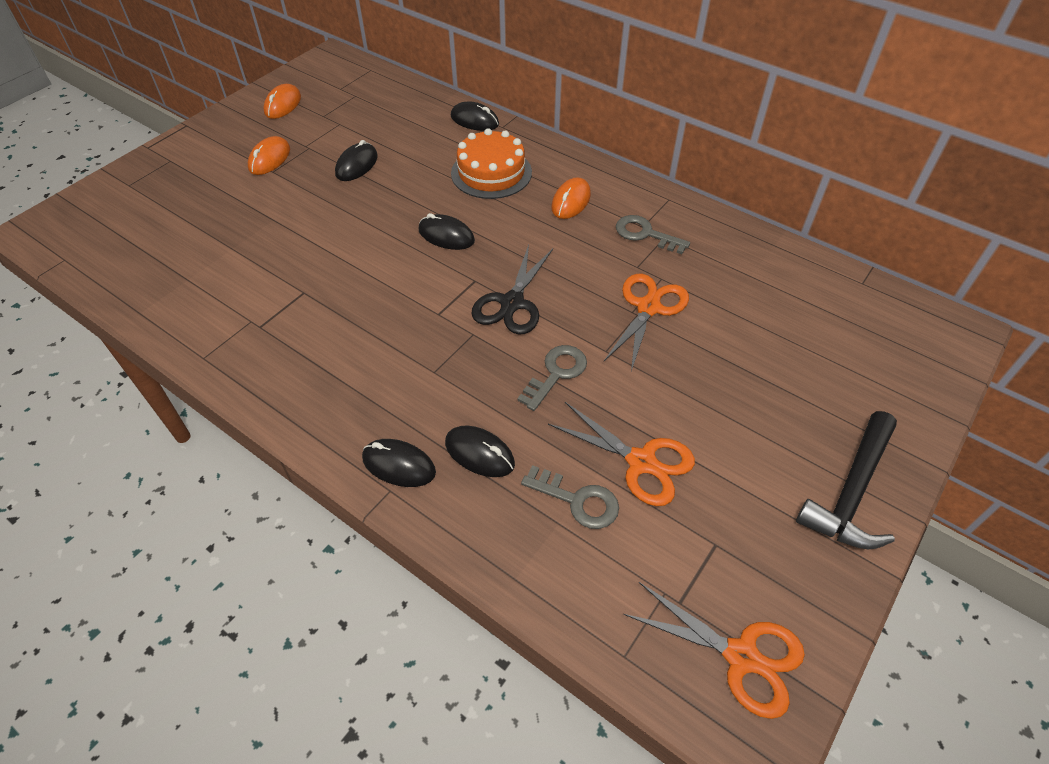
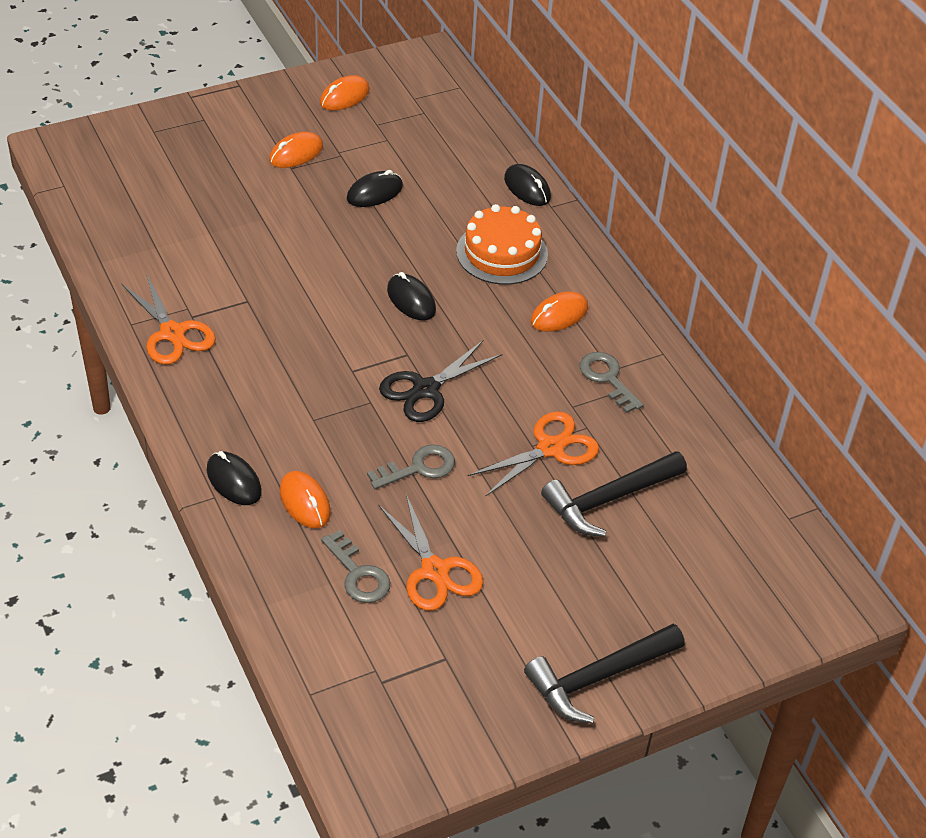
camera: 25 degrees right, 5 degrees down
(479, 453) = (305, 502): black mouse -> orange mouse
(726, 329) = (609, 500): none -> black hammer
(741, 656) = (399, 738): orange scissors -> orange scissors (172, 333)

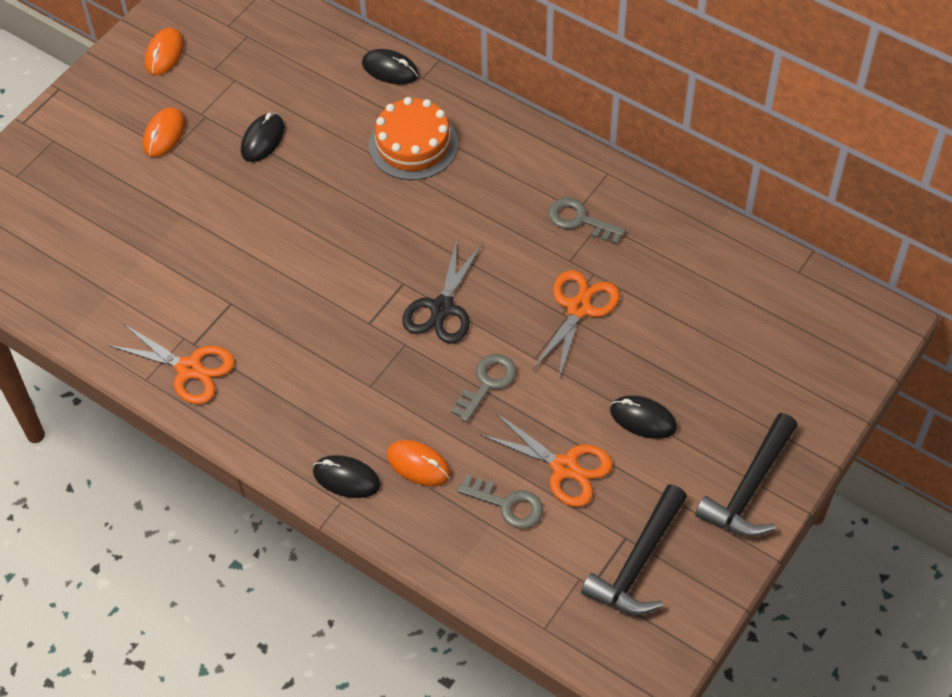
camera: 25 degrees left, 10 degrees up
(411, 300) = (370, 230): black mouse -> black mouse (643, 419)
(559, 315) = (501, 180): orange mouse -> none
(609, 500) = (654, 330): black hammer -> black hammer (638, 563)

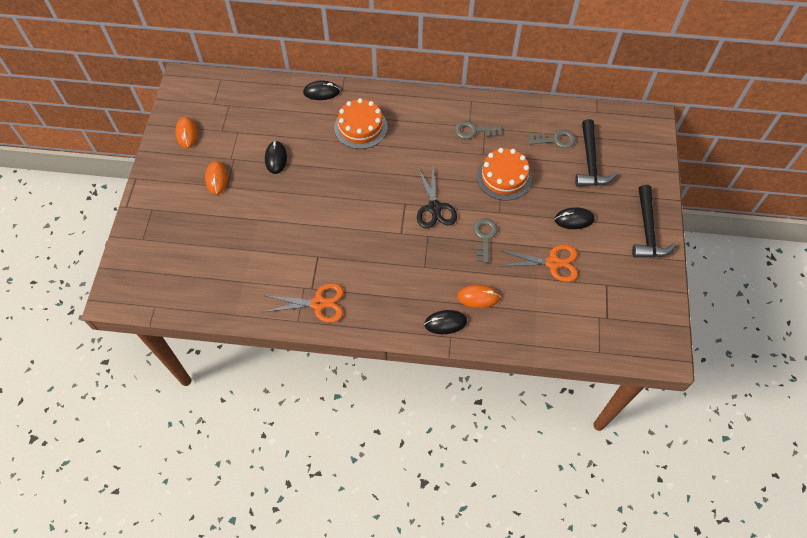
camera: 30 degrees left, 5 degrees up
(507, 504) = (537, 296): grey key -> grey key (555, 140)
(578, 308) = (504, 177): orange scissors -> orange cake
(638, 563) = (621, 295): black hammer -> black hammer (590, 162)

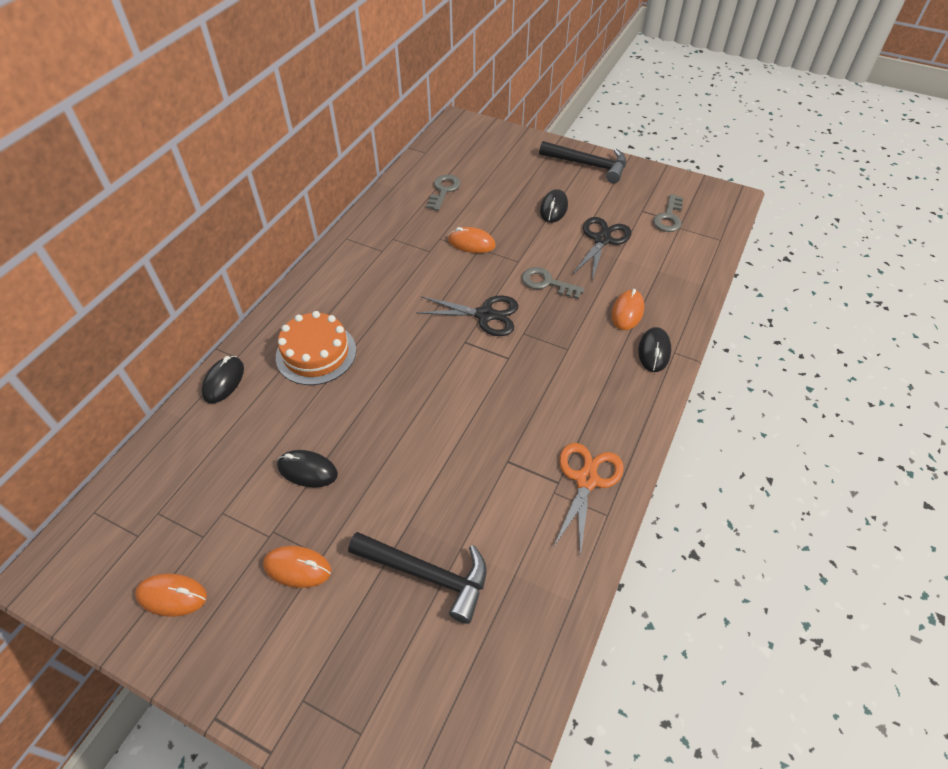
camera: 70 degrees left, 10 degrees down
(474, 131) = (391, 248): grey key -> grey key (668, 217)
(504, 177) = (471, 243): orange cake -> orange mouse
(553, 263) = (602, 240): orange scissors -> black scissors
(590, 162) = (487, 176): black hammer -> black hammer (427, 575)

